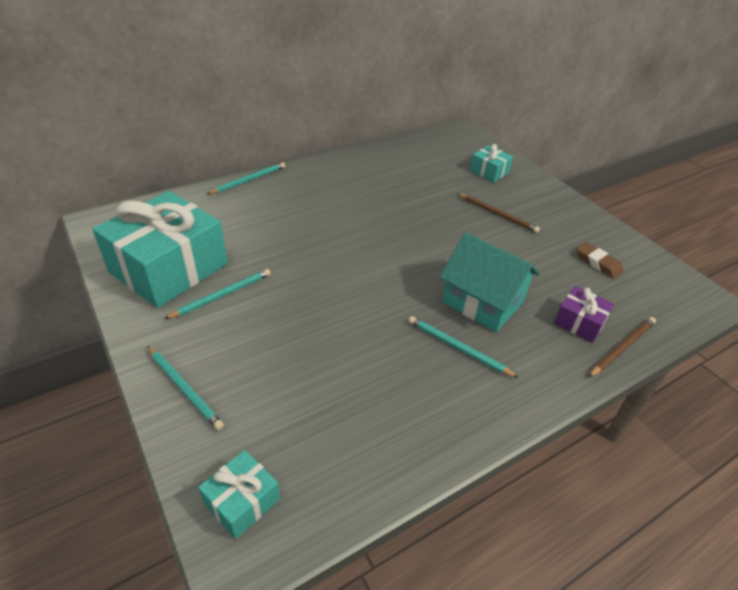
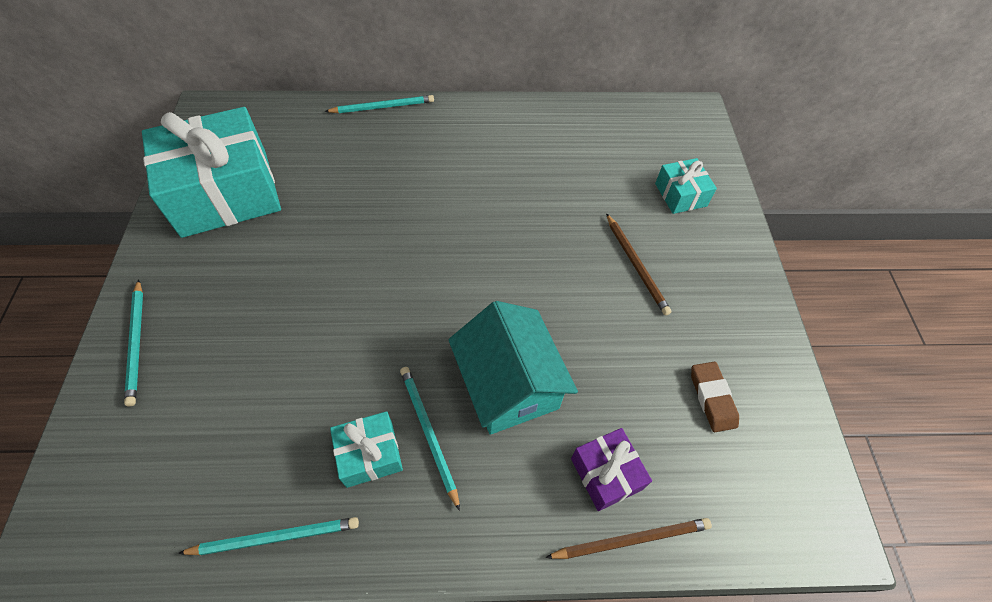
camera: 30 degrees right, 15 degrees up
(222, 295) = (247, 248): turquoise pencil -> turquoise pencil (276, 537)
(242, 501) = (91, 495): turquoise gift -> turquoise gift (370, 454)

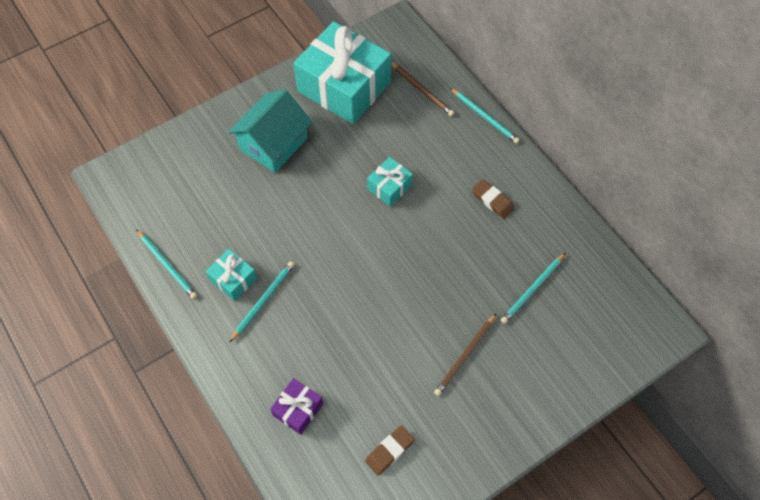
camera: 60 degrees right, 5 degrees up
(137, 343) = (222, 125): turquoise pencil -> turquoise pencil (532, 289)
(479, 151) = (492, 200): none -> brown eraser
(509, 385) = (320, 326): turquoise house -> turquoise house (273, 144)
(631, 539) = (267, 442): brown pencil -> brown pencil (422, 90)
(680, 195) = (557, 357): turquoise gift -> turquoise gift (389, 187)

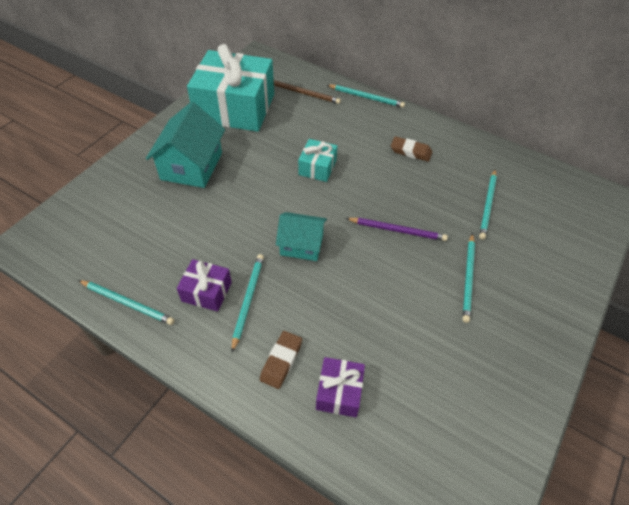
camera: 25 degrees left, 10 degrees down
(233, 279) = (206, 291): turquoise gift -> purple gift
(333, 265) = (301, 245): none -> turquoise house
(389, 451) = (455, 394): brown eraser -> brown eraser (281, 361)
(428, 283) = (397, 230): none -> purple pencil
(465, 356) = (468, 278): brown pencil -> turquoise pencil

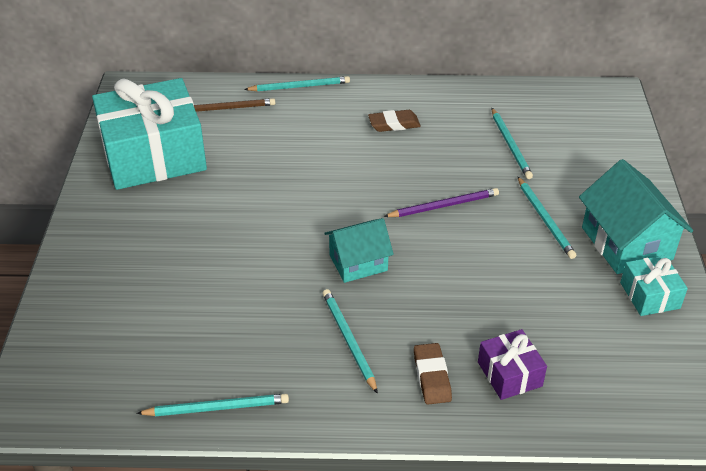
camera: 30 degrees left, 10 degrees down
(191, 166) = (158, 238): turquoise house -> turquoise house (626, 243)
(206, 291) = (296, 353): purple gift -> none
(317, 167) = (308, 180): turquoise gift -> turquoise gift (649, 295)

